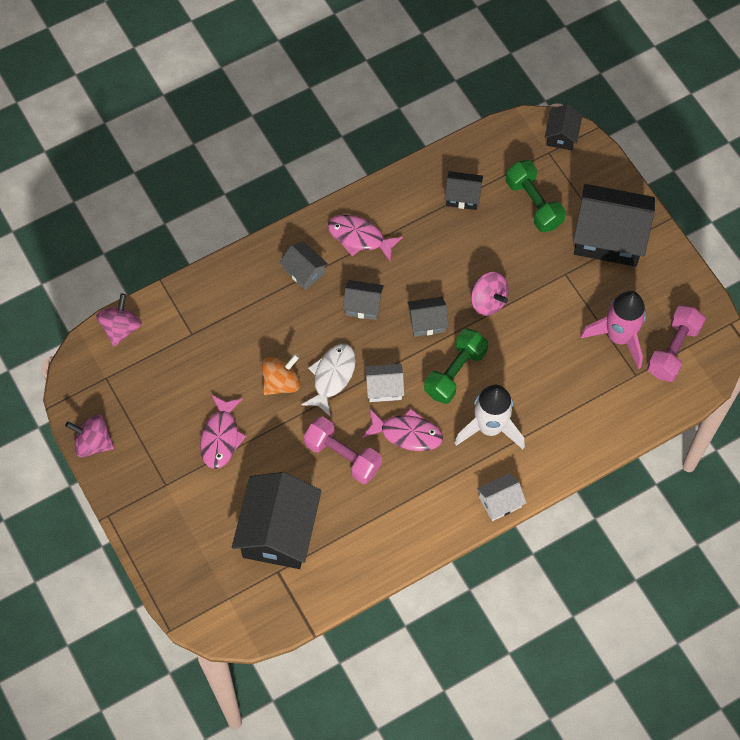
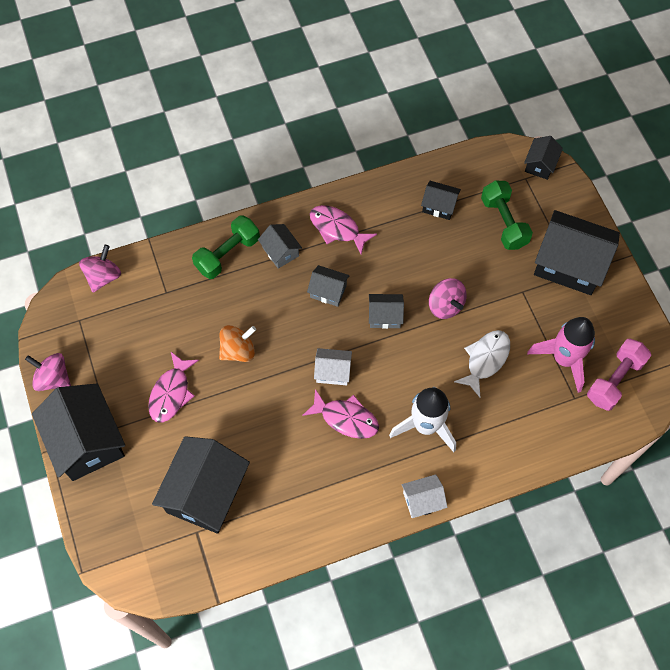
camera: 10 degrees right, 0 degrees up
(144, 500) = (86, 441): none -> black house
(332, 377) = (286, 353): white fish -> white fish (485, 360)
(343, 456) = (281, 430): pink dumbbell -> none
(455, 372) = (402, 368): green dumbbell -> green dumbbell (227, 254)

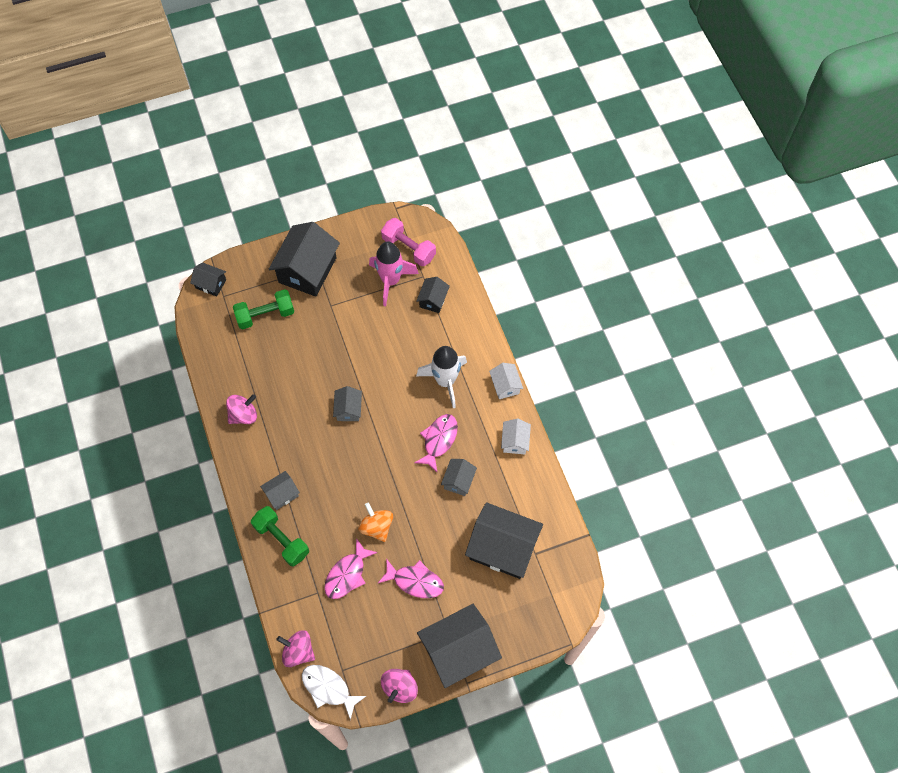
camera: 90 degrees left, 0 degrees up
(328, 291) = (323, 454): grey house -> grey house (458, 481)
(333, 371) = (397, 450): white house -> white house (515, 441)
(337, 229) = (262, 446): pink fish -> pink fish (347, 574)
(439, 206) = (245, 364): black house -> black house (433, 300)
(445, 305) = (341, 363): pink spinning top -> pink spinning top (243, 415)
(485, 360) = (390, 336): white fish -> white fish (328, 688)

